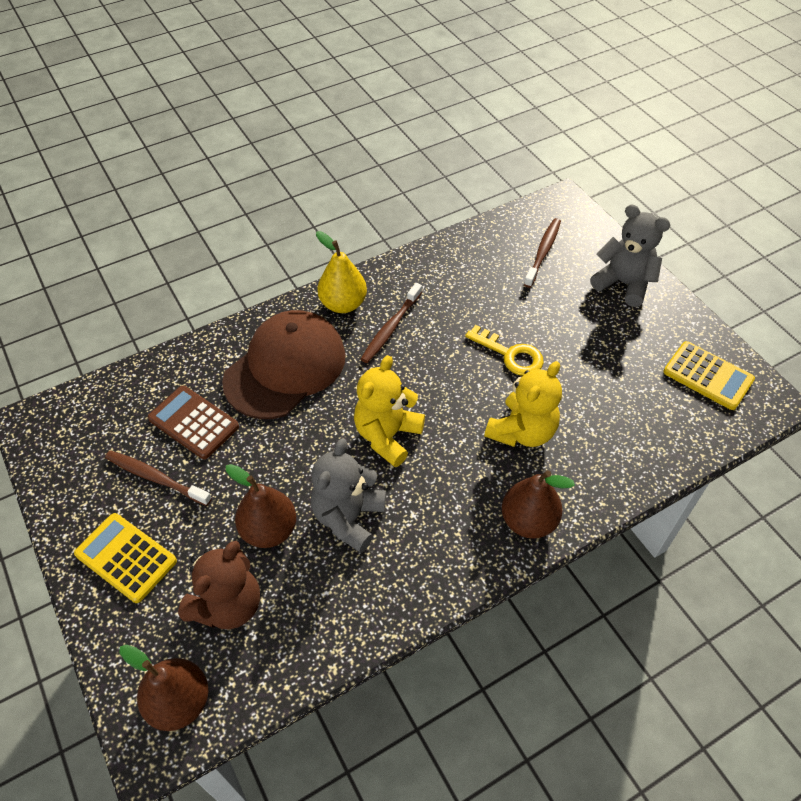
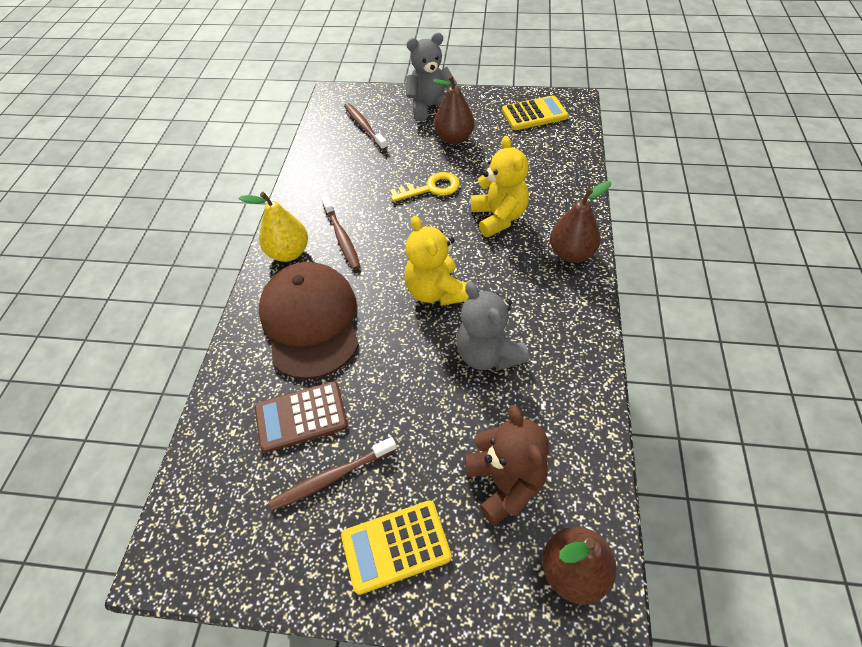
camera: 50 degrees left, 0 degrees up
(269, 530) = (457, 414): brown pear -> brown pear (454, 138)

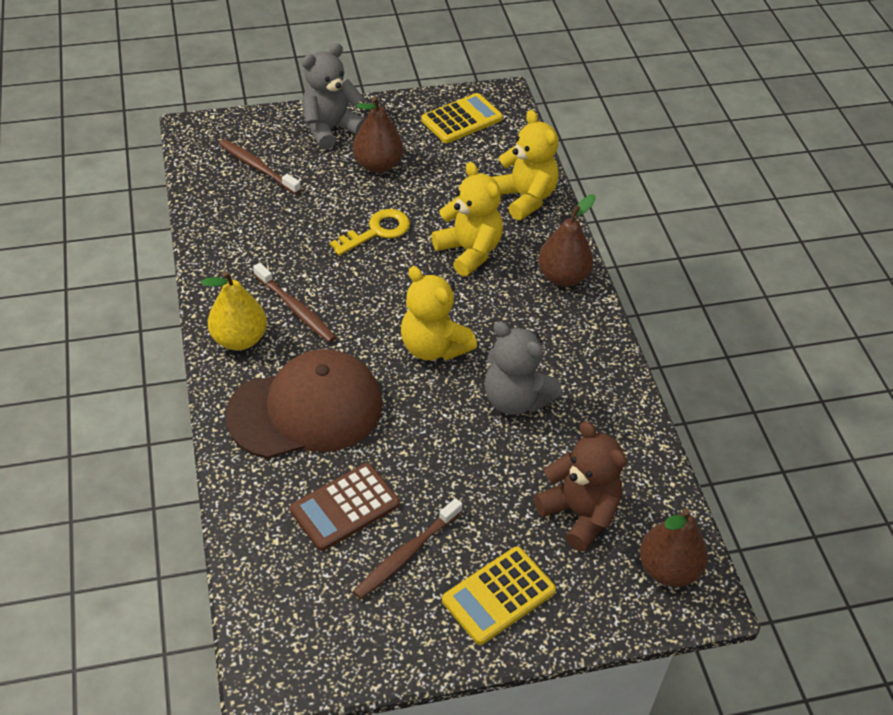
camera: 25 degrees left, 5 degrees down
(310, 321) = (306, 409): brown cap -> brown cap turned 105 degrees clockwise
(563, 182) = (525, 198): none -> yellow teddy bear

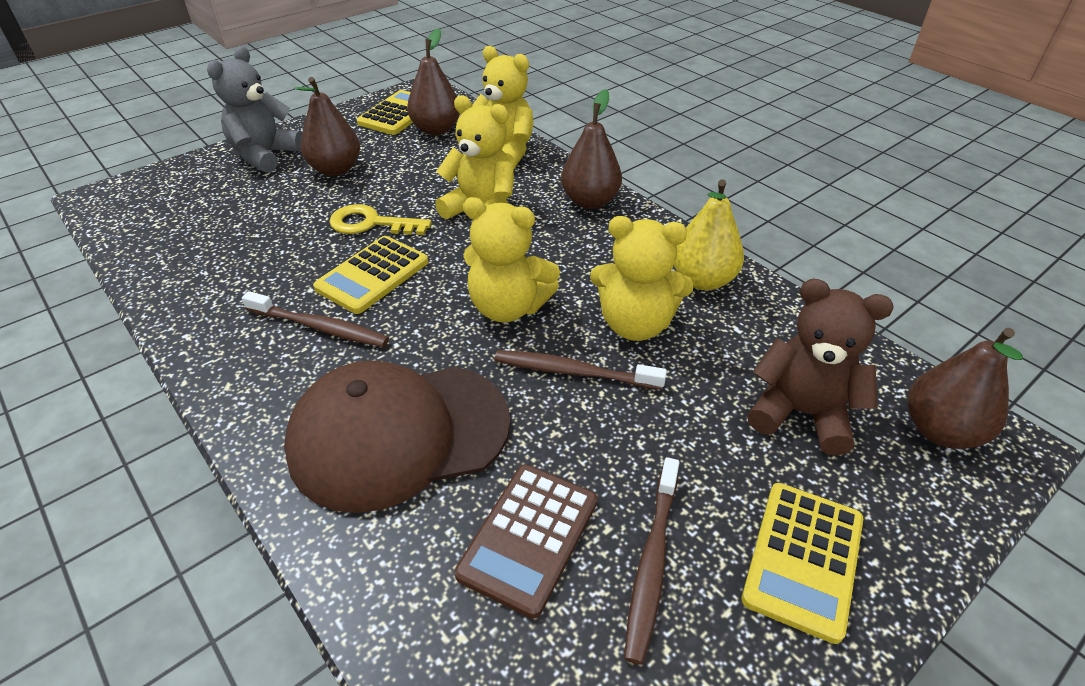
camera: 25 degrees left, 5 degrees down
(239, 339) = (262, 386): yellow pear -> yellow pear (702, 280)
(257, 167) = (197, 208): brown toothbrush -> brown toothbrush (574, 372)
(306, 409) = (398, 434): brown cap -> brown cap turned 150 degrees counterclockwise
(353, 280) = (372, 275): none -> yellow calculator
(377, 231) = (371, 223): yellow key -> yellow key turned 105 degrees counterclockwise
(484, 150) = (436, 129): none -> brown pear
(515, 399) = (635, 324): grey teddy bear -> yellow teddy bear

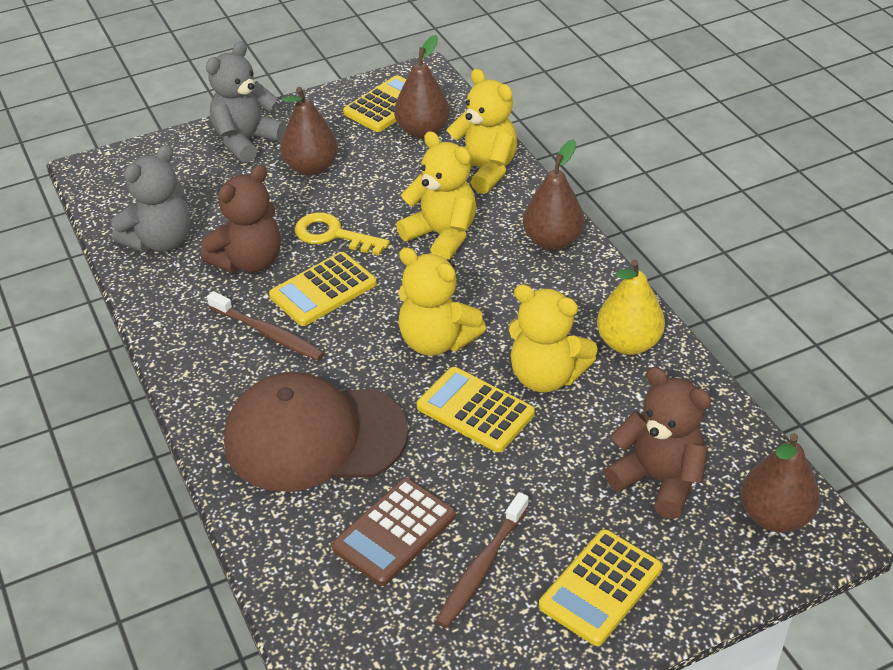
camera: 15 degrees right, 0 degrees up
(183, 252) = (160, 241): none -> grey teddy bear
(285, 259) = (249, 261): none -> brown teddy bear
(574, 372) = (475, 410): brown toothbrush -> yellow calculator

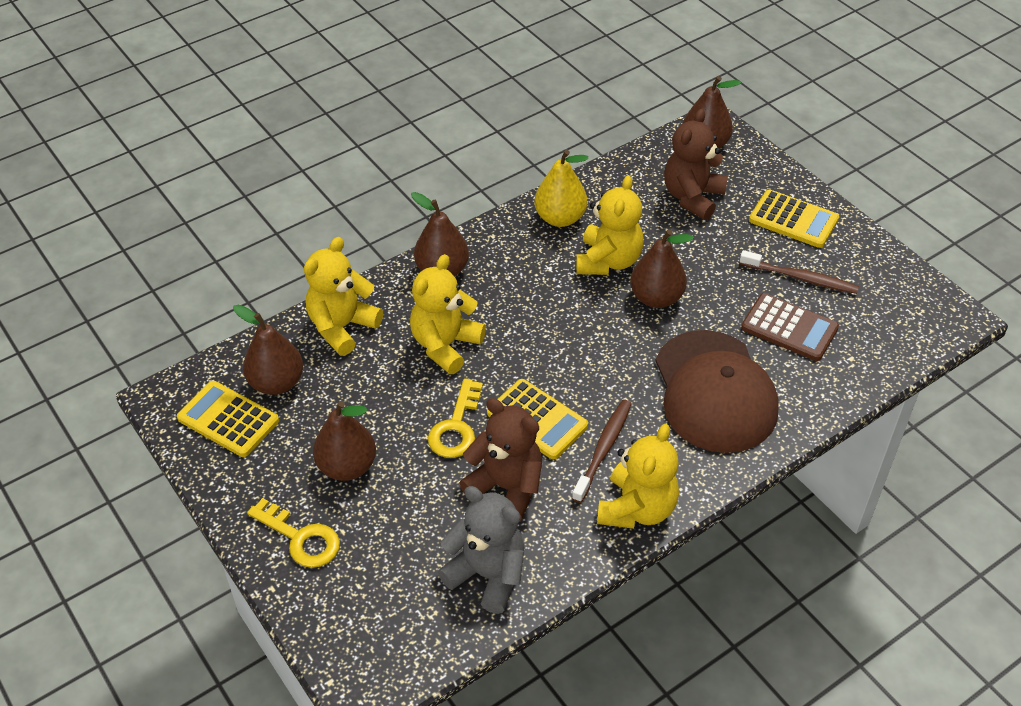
camera: 100 degrees left, 5 degrees up
(246, 141) = (301, 538): grey teddy bear -> yellow key
(436, 341) = (585, 331): yellow teddy bear -> yellow teddy bear (637, 509)
(475, 410) = (656, 298): yellow calculator -> brown pear

